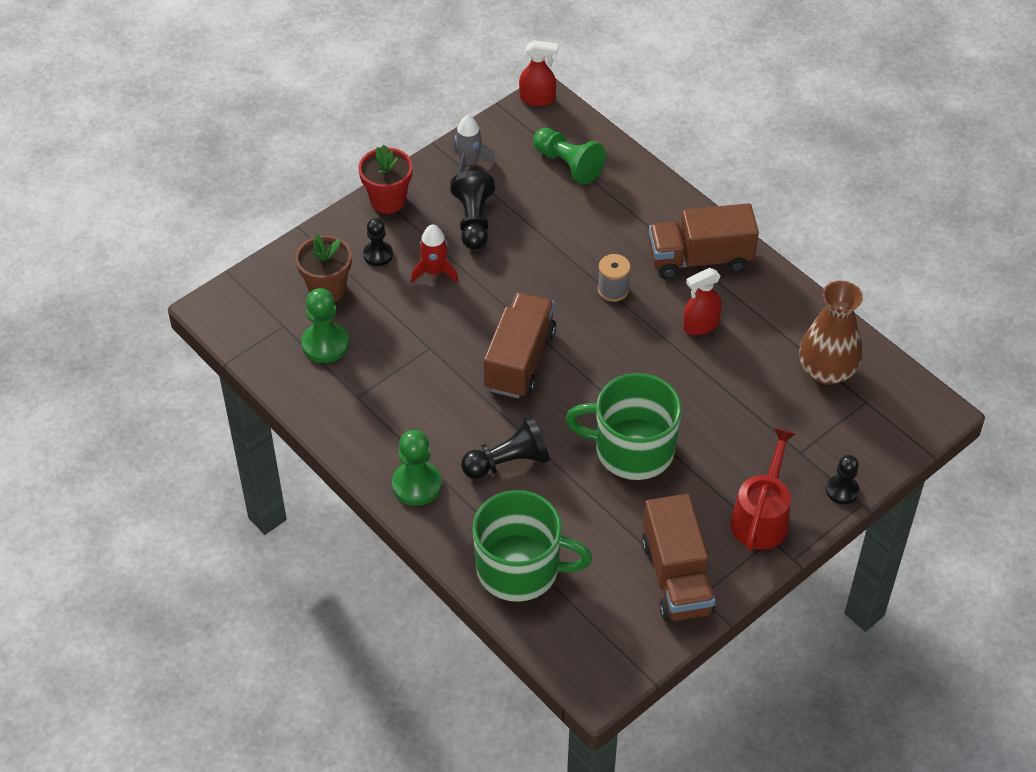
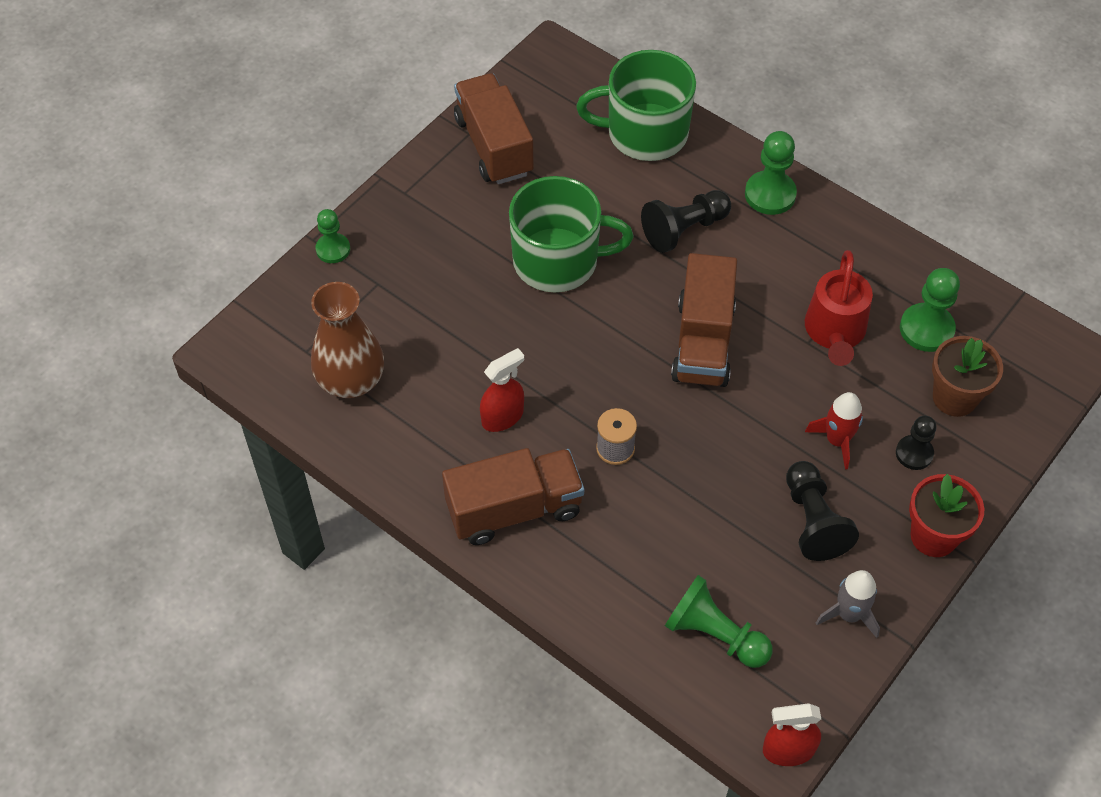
camera: 170 degrees right, 5 degrees up
(762, 516) = (415, 212): red watering can -> red watering can (835, 333)
(842, 490) = (333, 249): black pawn -> green pawn

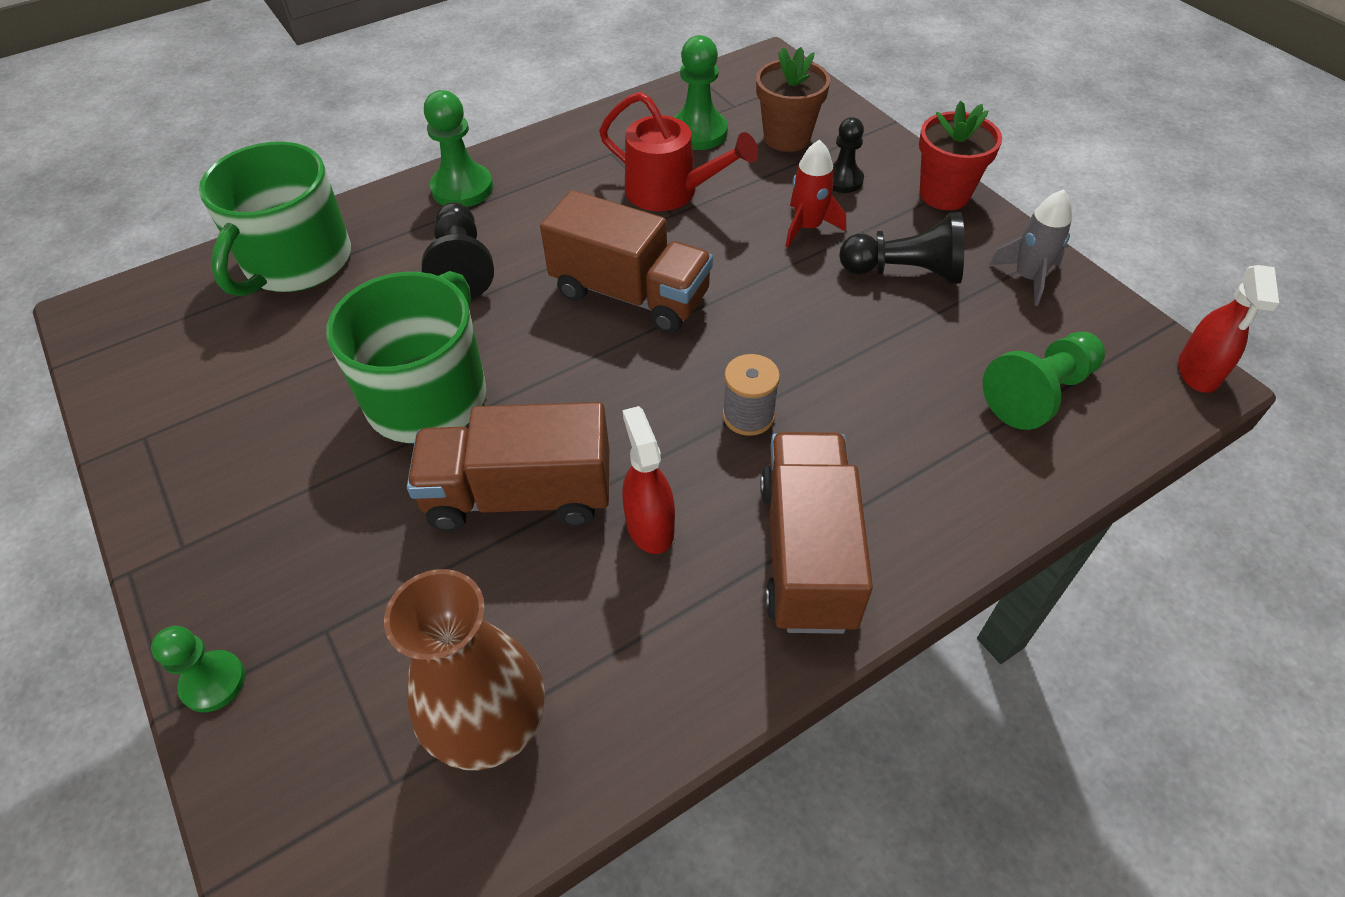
camera: 70 degrees left, 5 degrees down
(494, 146) = (189, 414): brown truck -> brown truck (519, 495)

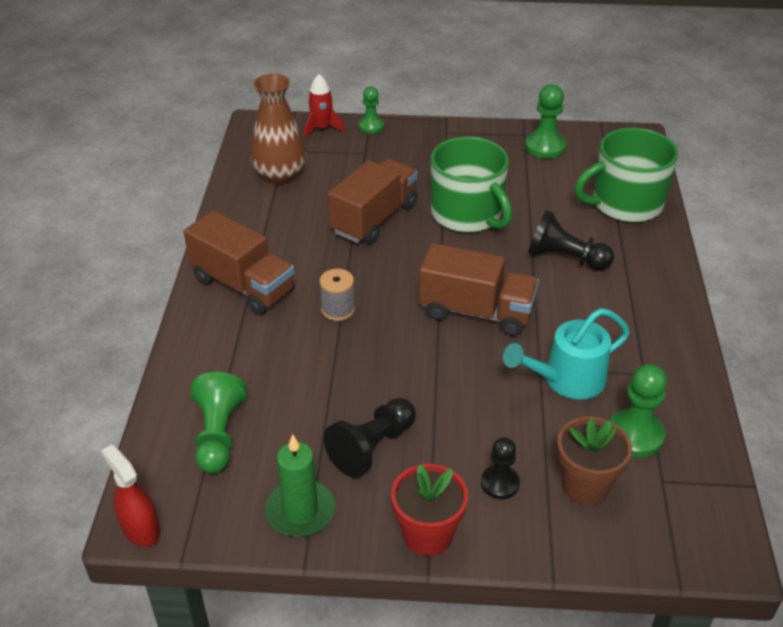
camera: 125 degrees right, 10 degrees down
(297, 262) = (625, 204): green mug -> green mug turned 75 degrees counterclockwise
(462, 188) = (653, 286): green pawn -> green pawn (545, 147)
(630, 294) = (476, 312): brown truck -> brown truck turned 135 degrees counterclockwise
(649, 526) = (313, 247): red spray bottle -> none
(671, 192) = (566, 380): red watering can -> turquoise watering can
(807, 227) = (464, 427): red rocket -> red rocket (322, 128)
(1028, 277) = (300, 511): grey rocket -> green candle

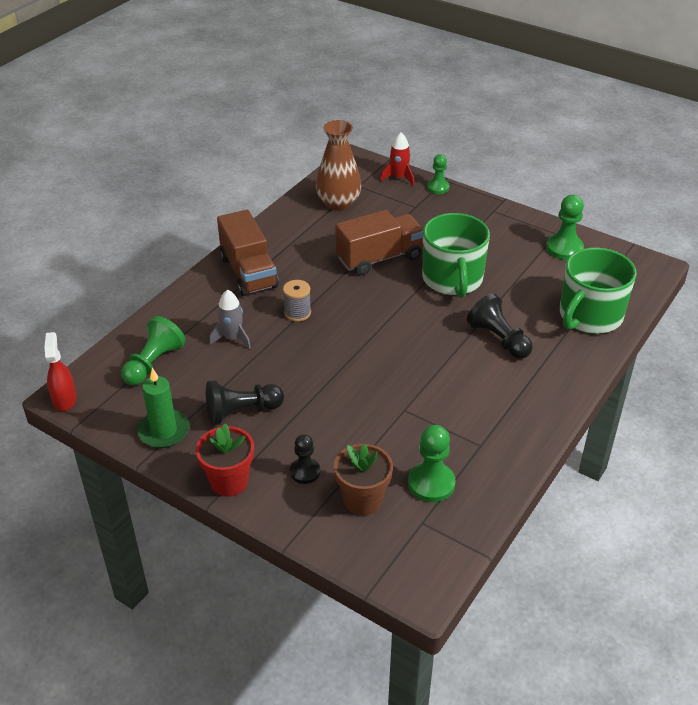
camera: 30 degrees right, 0 degrees up
(288, 367) = (232, 338): none -> grey rocket
(476, 312) = (394, 352): brown truck -> none
(566, 380) = (416, 425): turquoise watering can -> none
(625, 204) = (589, 316): green mug -> green mug turned 60 degrees counterclockwise

